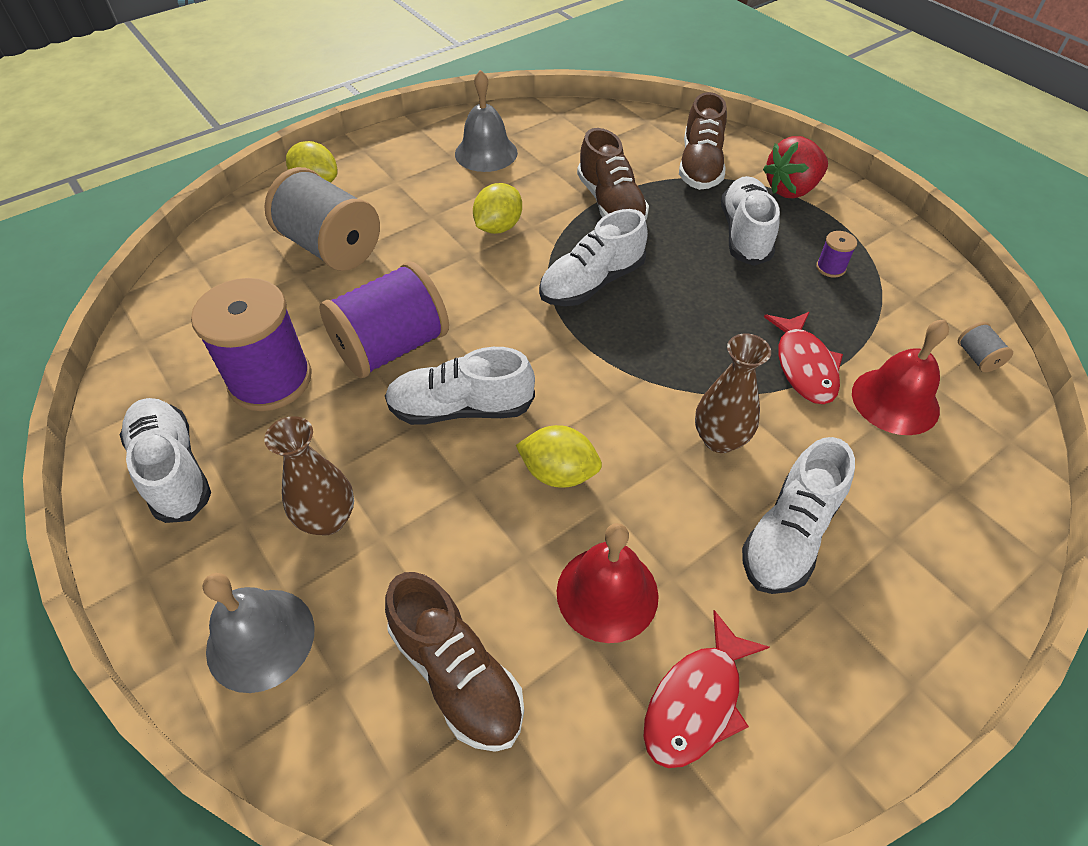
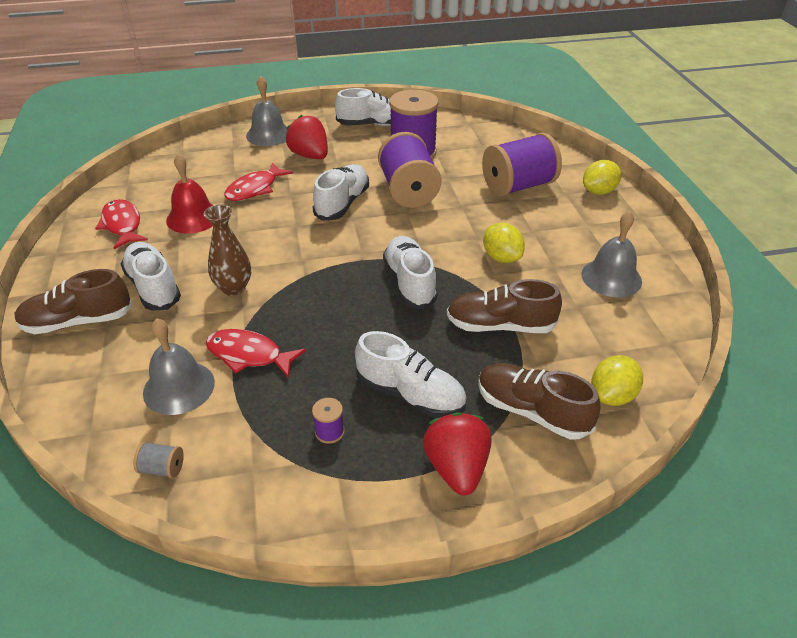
camera: 115 degrees right, 10 degrees down
(328, 519) = (310, 156): brown vase -> red strawberry
(331, 247) = (518, 186): grey spool -> purple spool
(457, 674) = (205, 172): brown shoe -> brown shoe (78, 321)
(476, 548) = (255, 189): none -> red fish
(558, 473) = (270, 223): yellow lemon -> yellow lemon (612, 396)
(895, 401) = (179, 387): red bell -> grey bell

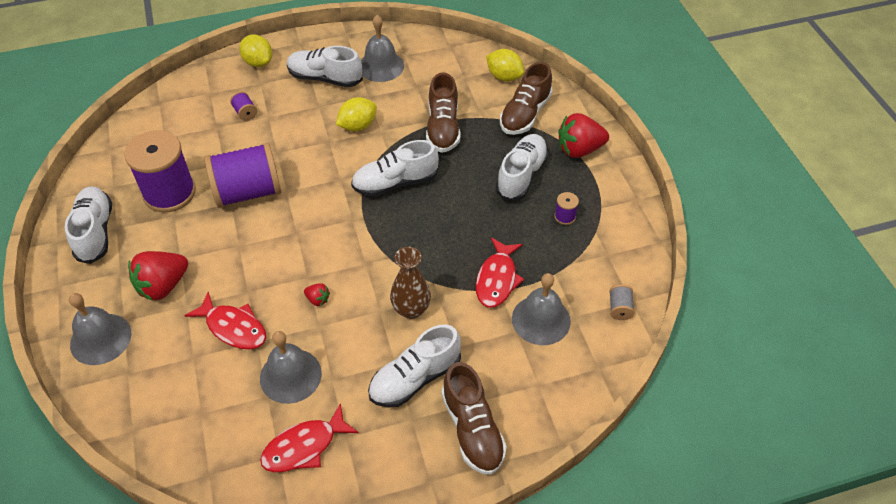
camera: 95 degrees left, 10 degrees up
(193, 217) = (290, 375): red bell -> grey bell
(267, 231) = (318, 299): none -> red strawberry
(342, 203) = (268, 243): white shoe -> white shoe (325, 78)
(518, 186) = (245, 113): purple spool -> purple spool, size x0.40

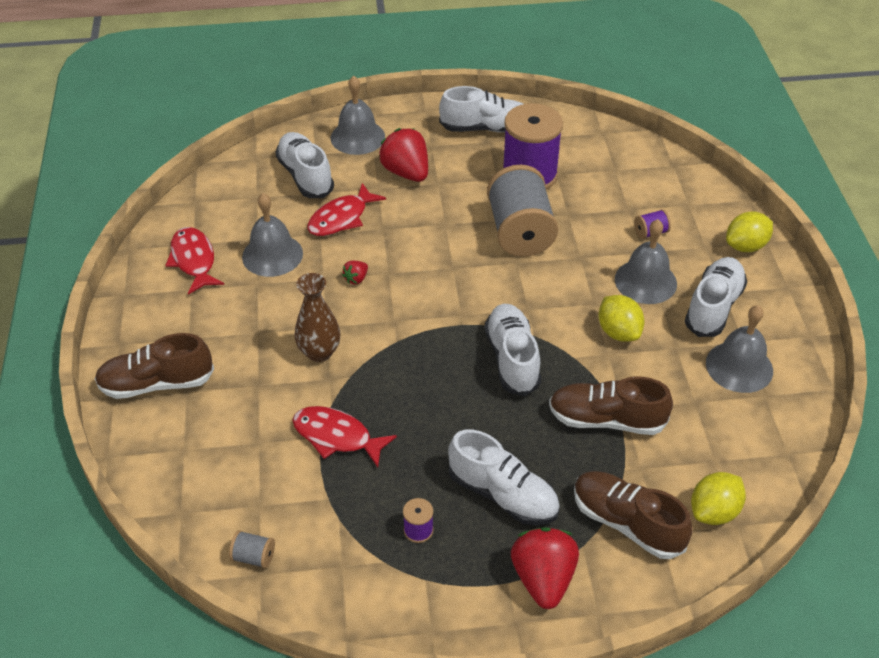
camera: 100 degrees right, 5 degrees down
(248, 192) = (520, 232): purple spool -> grey spool
(415, 378) = (233, 346): white shoe -> white shoe (305, 176)
(541, 319) = (266, 469): grey bell -> grey bell (645, 281)

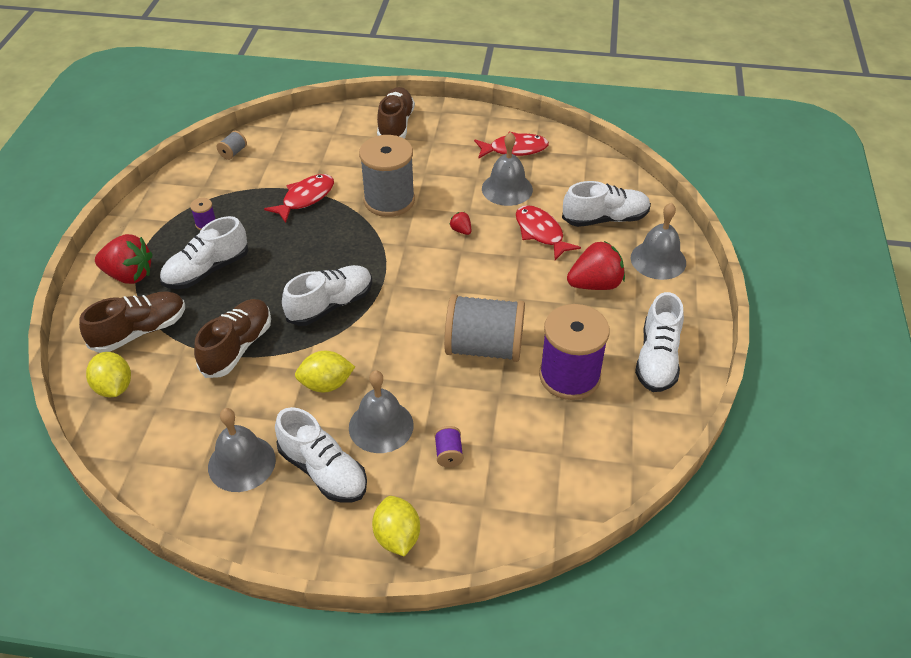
camera: 105 degrees right, 0 degrees up
(319, 352) = (389, 200): brown vase -> grey spool
(512, 359) = (330, 305): white shoe -> white shoe turned 45 degrees counterclockwise

